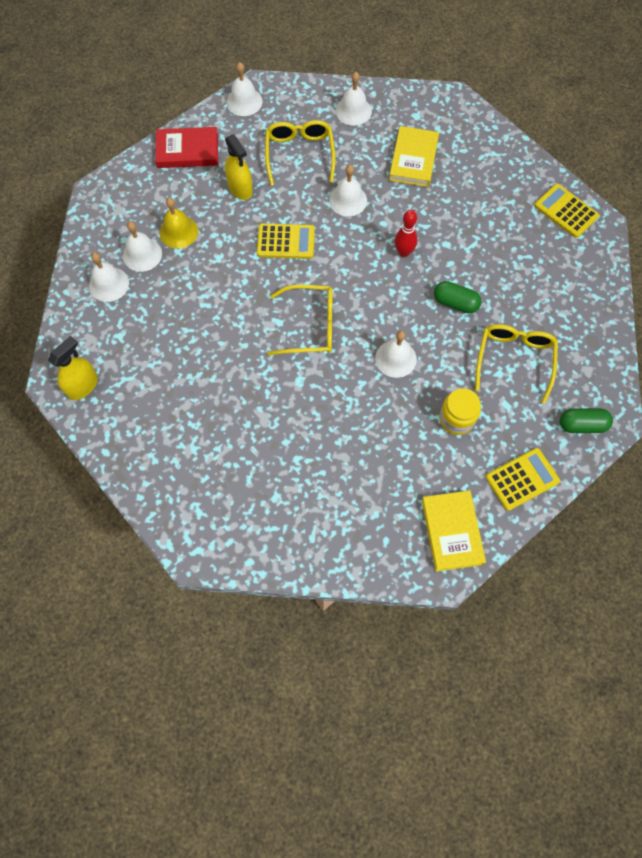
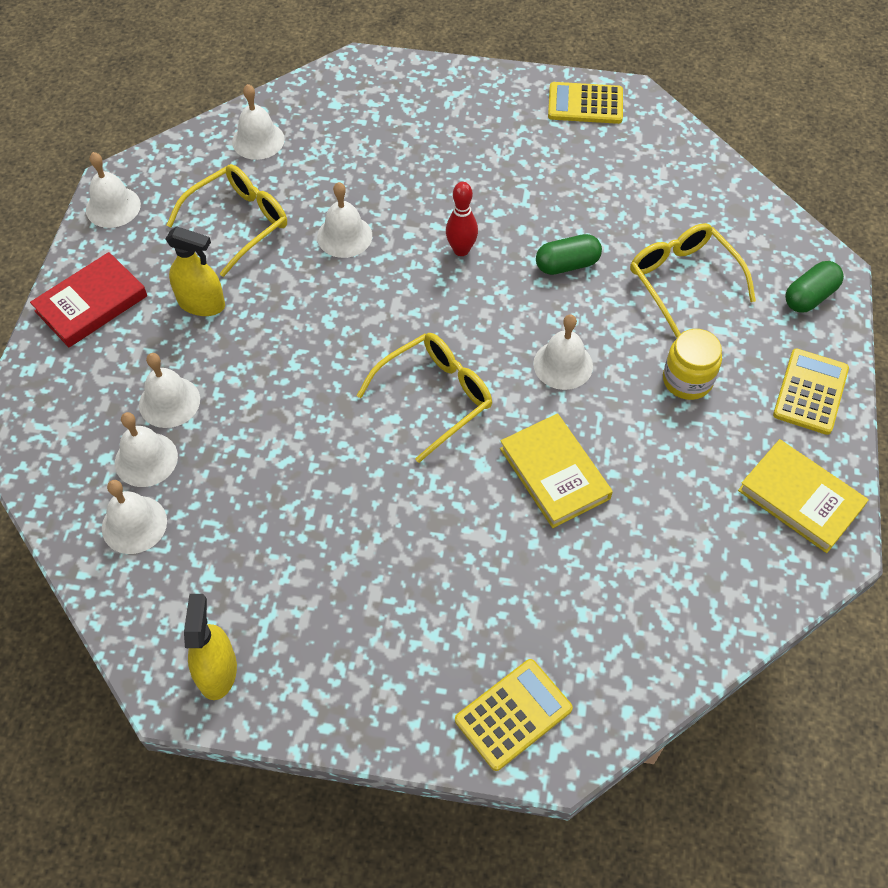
camera: 40 degrees left, 10 degrees down
(178, 232) = (169, 402): yellow bell -> white bell
(286, 242) = (315, 326): yellow calculator -> yellow calculator (513, 714)
(299, 154) = (239, 223): yellow glasses -> yellow glasses turned 90 degrees clockwise
(413, 159) = (376, 149): yellow book -> yellow book (554, 473)

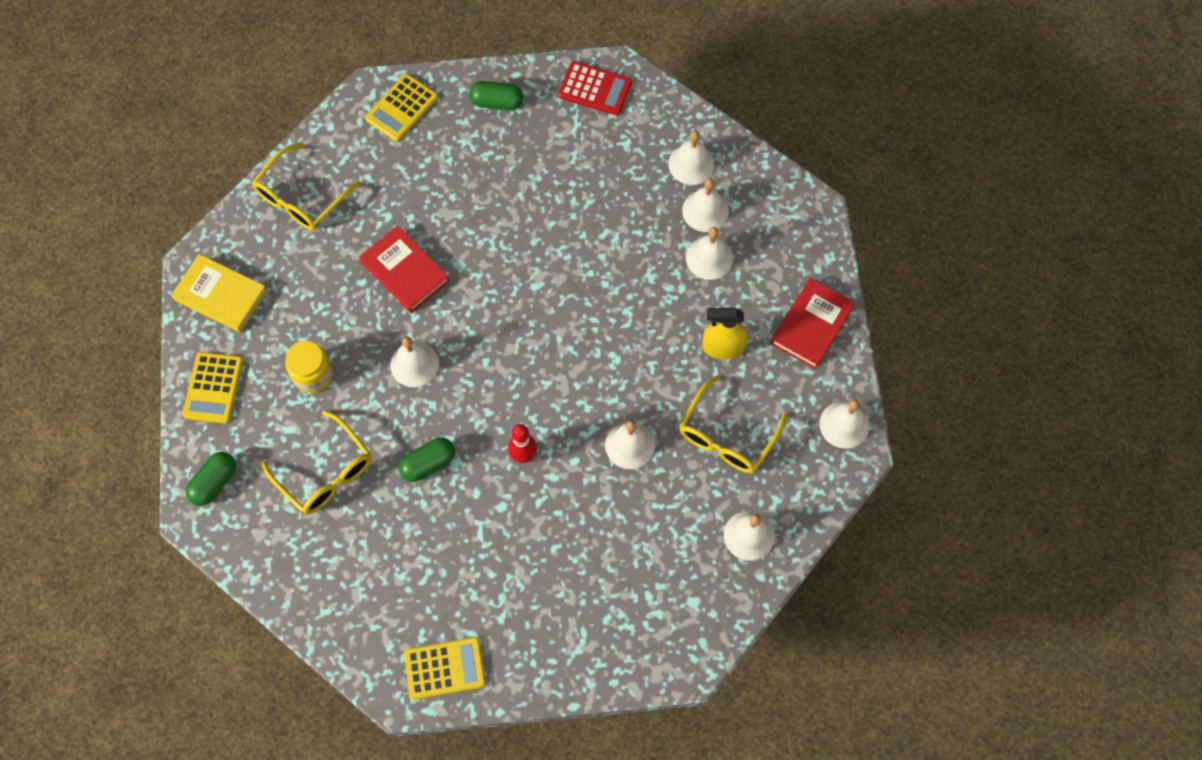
camera: 165 degrees right, 10 degrees up
(217, 671) = (595, 89): yellow spray bottle -> red calculator
(368, 687) = (497, 102): none -> green capsule
(435, 397) = (508, 311): yellow glasses -> yellow glasses (301, 198)
(554, 473) = (405, 271): yellow book -> red book

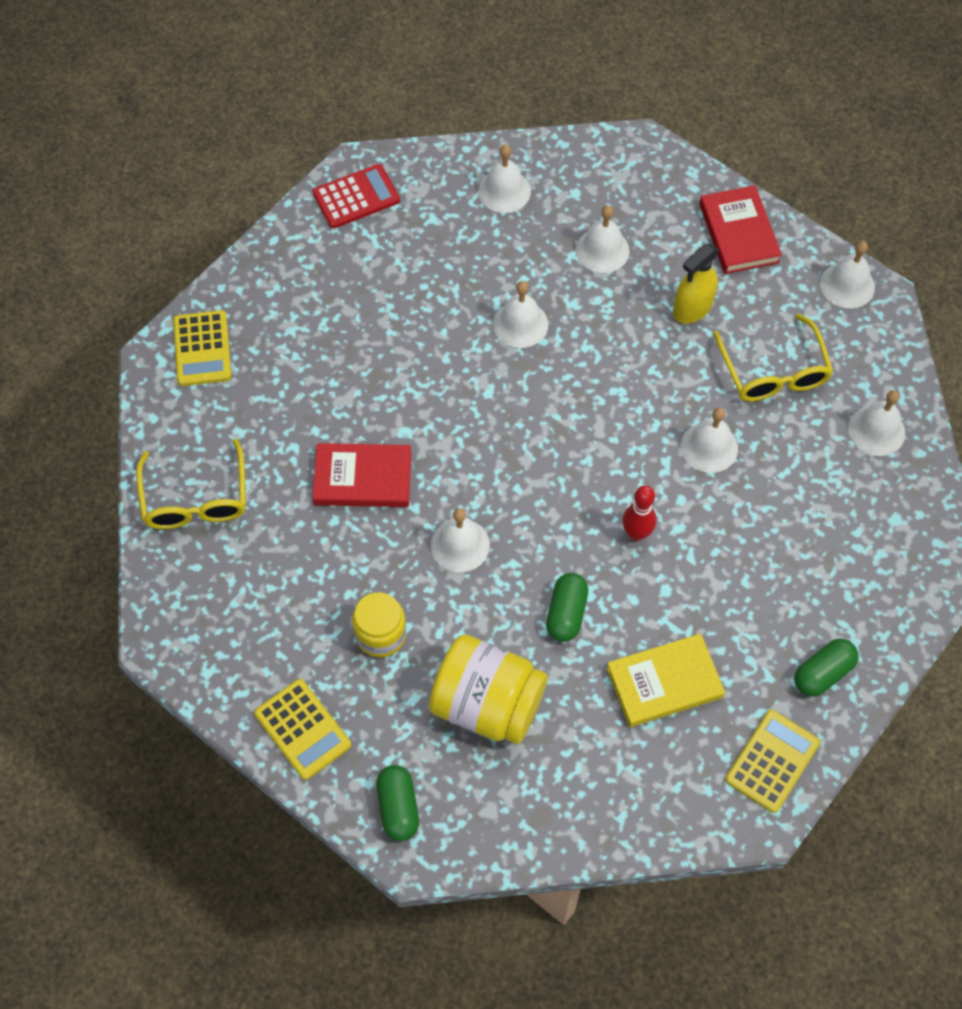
camera: 45 degrees left, 5 degrees down
(221, 295) = (217, 646): yellow book -> yellow book (664, 682)
(325, 472) = (487, 704): yellow glasses -> yellow jar
(497, 102) = (283, 275): green capsule -> green capsule (823, 673)
(705, 210) = (557, 217): white bell -> white bell (520, 324)

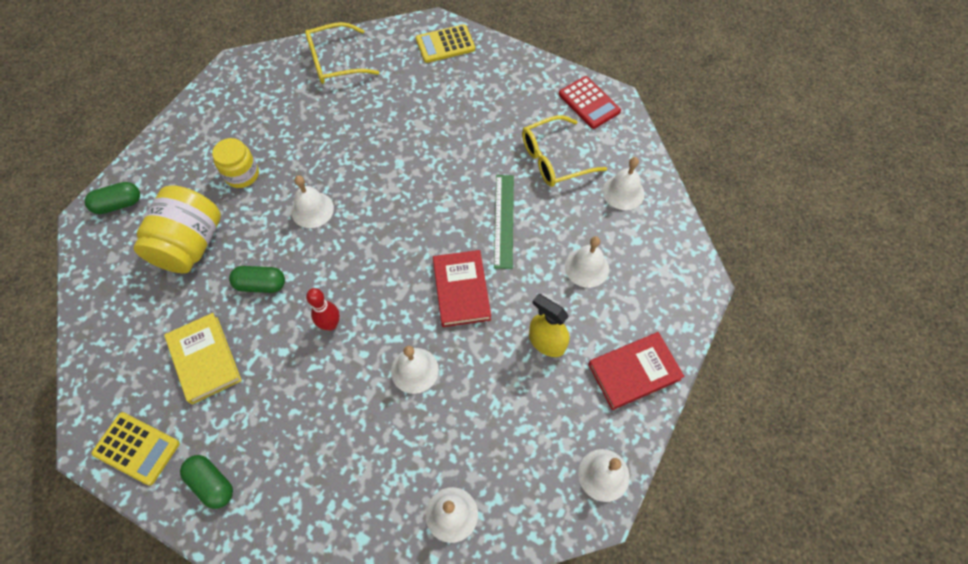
camera: 80 degrees right, 0 degrees up
(302, 729) = (175, 144): yellow calculator -> none
(363, 478) = (359, 145): red book -> red book (461, 290)
(520, 324) = (504, 220): white bell -> green ruler
(773, 372) = (497, 415): yellow glasses -> yellow glasses (554, 159)

